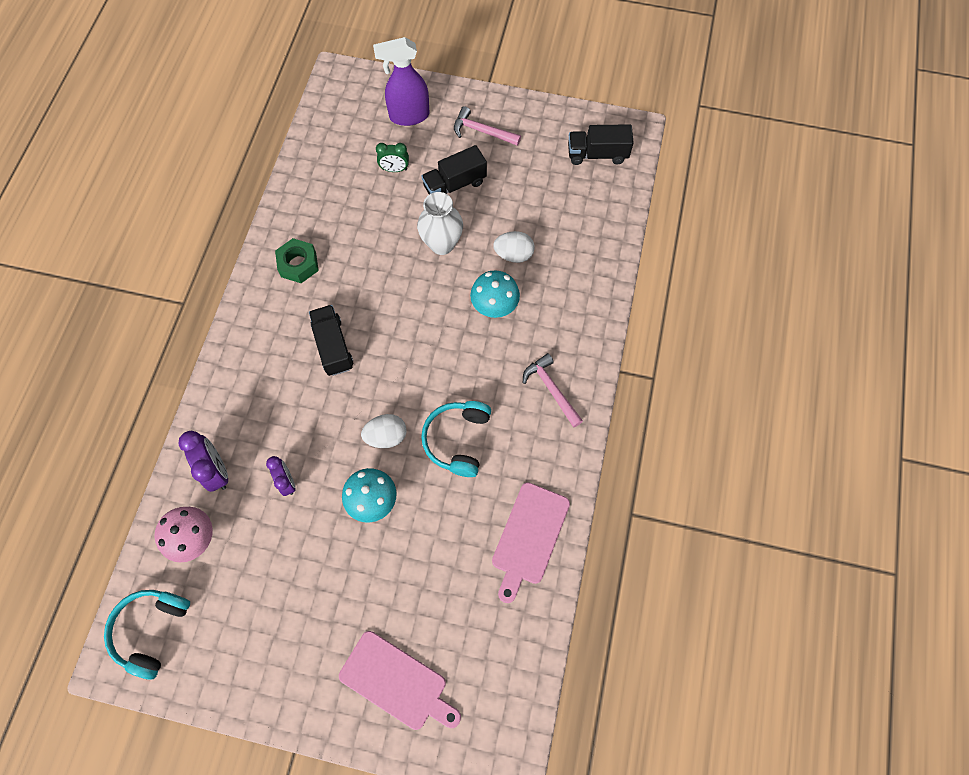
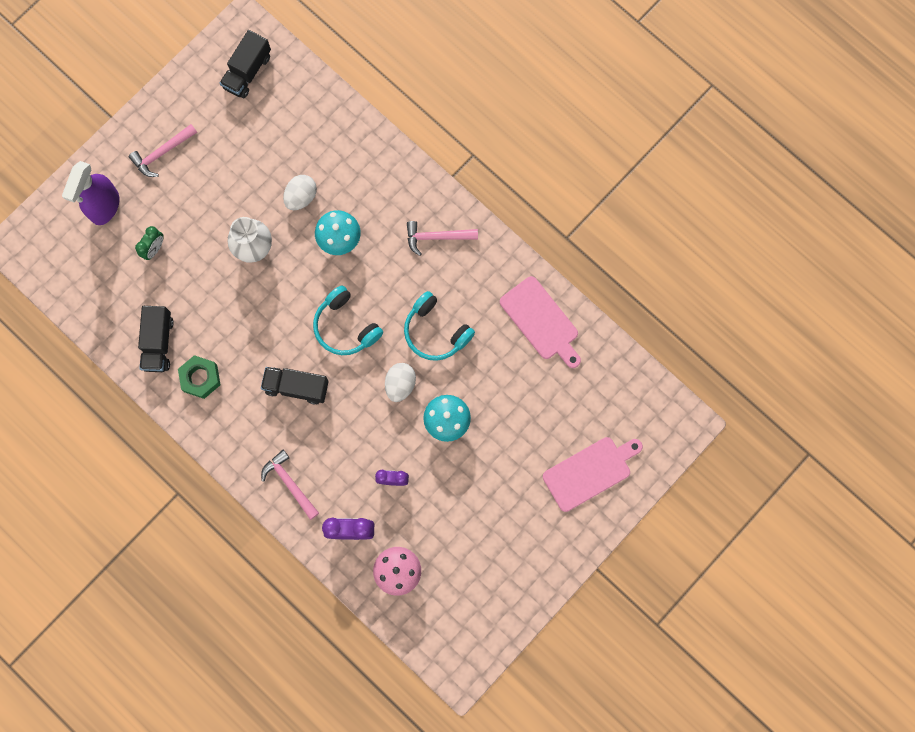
camera: 60 degrees left, 10 degrees up
(151, 630) = (451, 634): turquoise headphones -> turquoise headphones (345, 326)
(237, 390) = (290, 483): none -> pink hammer
(454, 184) = (202, 207): black truck -> black truck (158, 343)

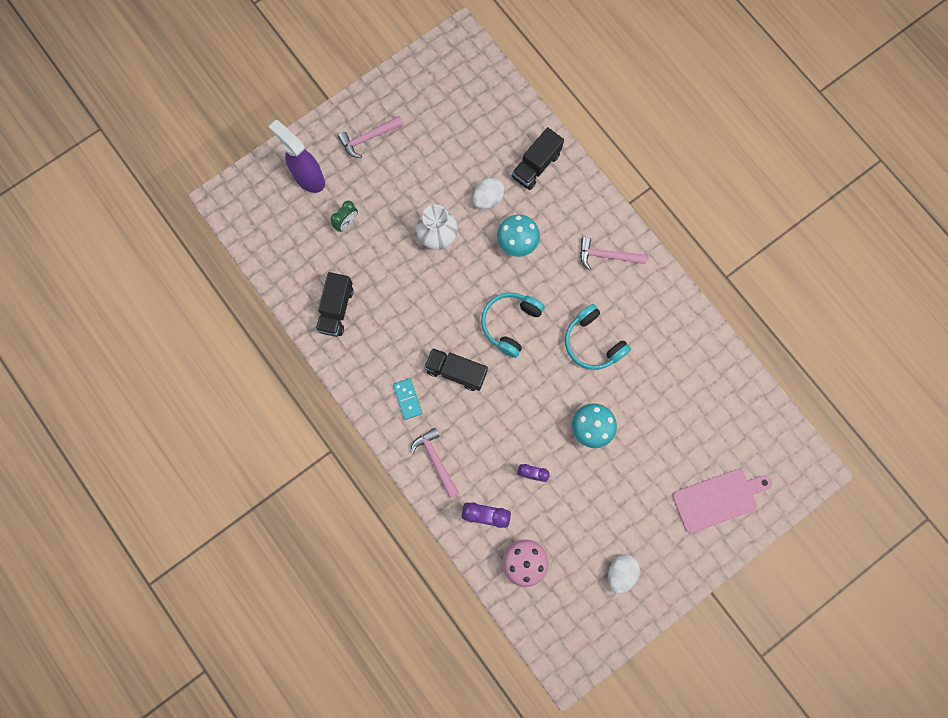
camera: 10 degrees right, 0 degrees up
(105, 207) = (308, 178): purple spray bottle -> purple spray bottle turned 105 degrees clockwise
(200, 378) = (369, 348): green nut -> none
(247, 72) = (457, 78): black truck -> black truck (536, 166)
(250, 425) = (407, 399): none -> turquoise domino
(345, 326) = (510, 323): turquoise headphones -> turquoise headphones turned 60 degrees clockwise
(400, 384) = (552, 386): white egg -> white egg (620, 572)
(541, 321) = (692, 349): pink cutting board -> none

